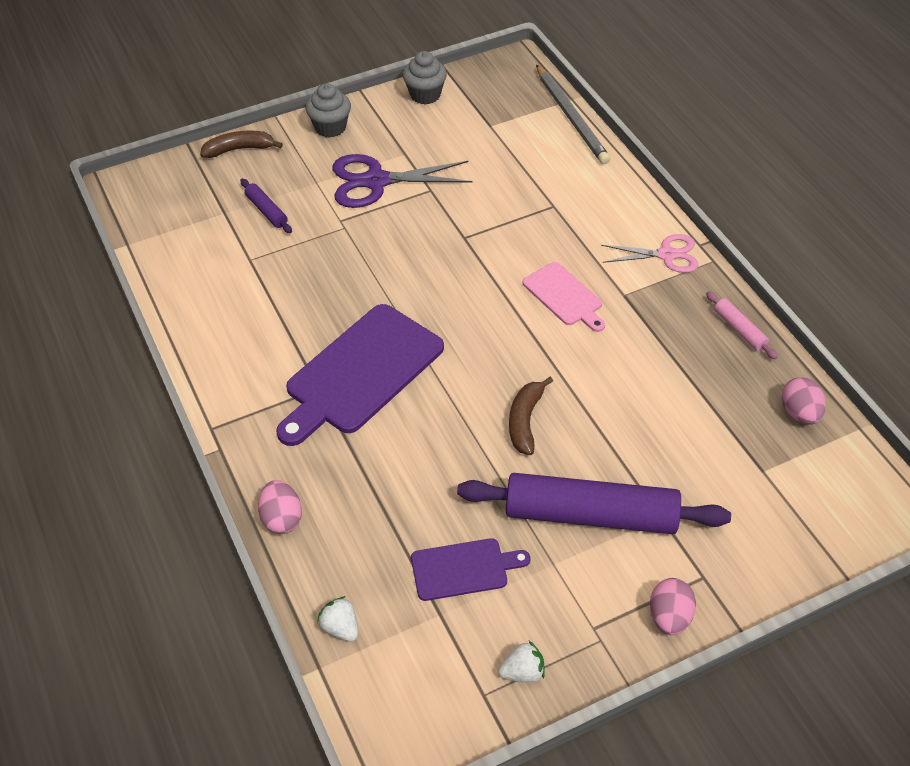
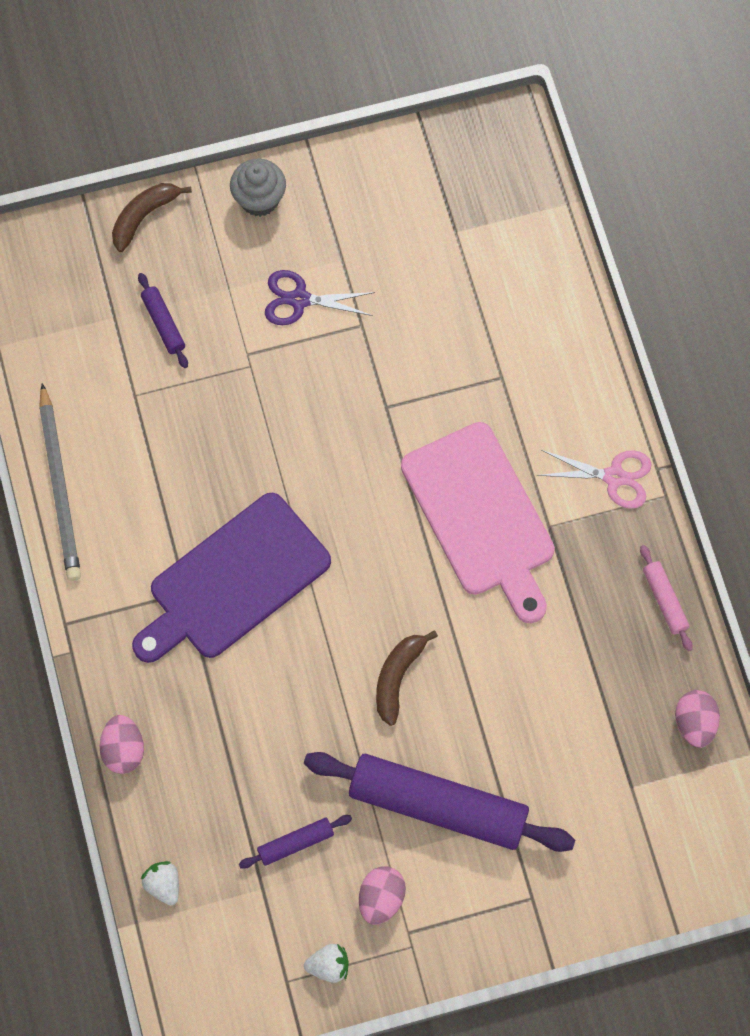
camera: 10 degrees right, 20 degrees up
(239, 149) = (144, 216): brown banana -> brown banana turned 45 degrees counterclockwise
(376, 181) = (299, 299): purple scissors -> purple scissors, size x0.65
(425, 95) = (386, 163): grey cupcake -> none
(464, 569) = (295, 843): purple cutting board -> purple rolling pin
(564, 296) = (481, 516): pink cutting board -> pink cutting board, size x1.86
(571, 117) = (559, 236): grey pencil -> grey pencil (60, 487)
(669, 617) = (485, 935): pink egg -> pink egg (381, 898)

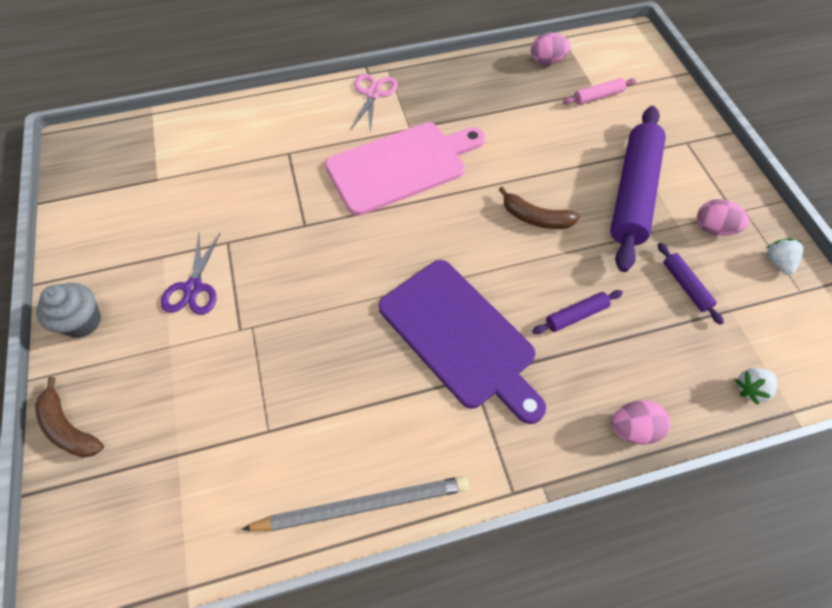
camera: 90 degrees left, 10 degrees down
(163, 324) = (194, 405): purple rolling pin -> purple rolling pin (576, 315)
(665, 600) = (463, 72): pink rolling pin -> pink rolling pin (598, 96)

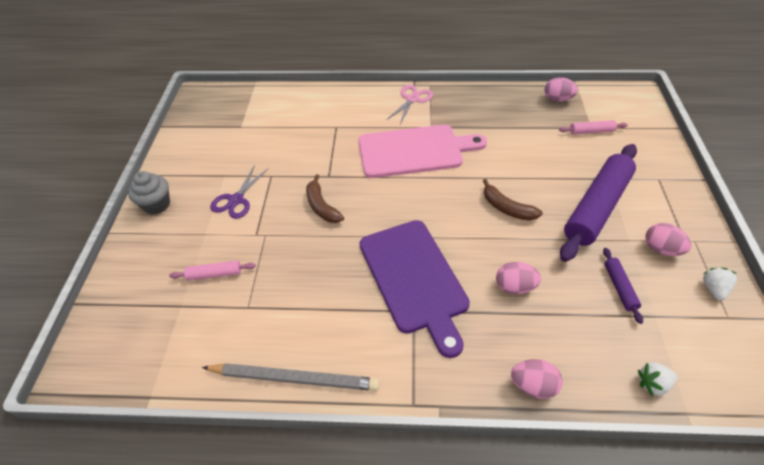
camera: 20 degrees right, 10 degrees down
(69, 428) = (120, 269): brown banana -> brown banana (321, 206)
(205, 399) = (214, 274): none -> pink rolling pin
(576, 315) = (514, 287): purple rolling pin -> pink egg

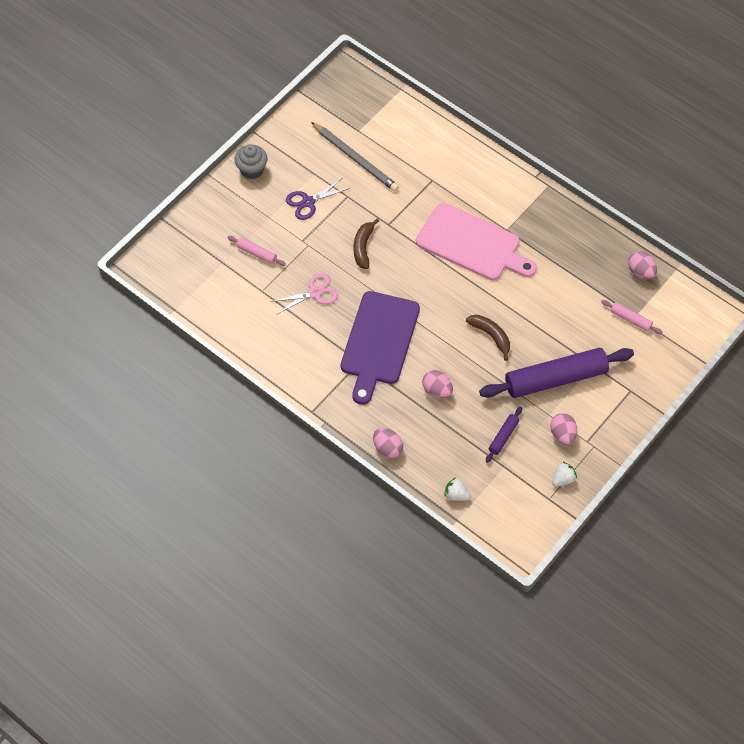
camera: 35 degrees right, 10 degrees up
(294, 378) = (258, 353): grey pencil -> grey pencil (355, 159)
(412, 99) = (519, 191): pink scissors -> pink scissors (315, 293)
(507, 208) = (491, 336): brown banana -> brown banana turned 150 degrees clockwise

